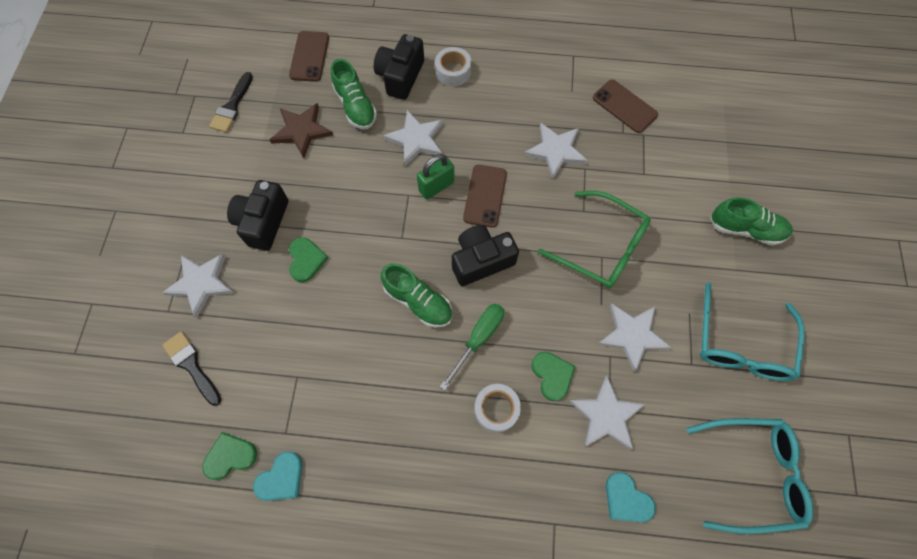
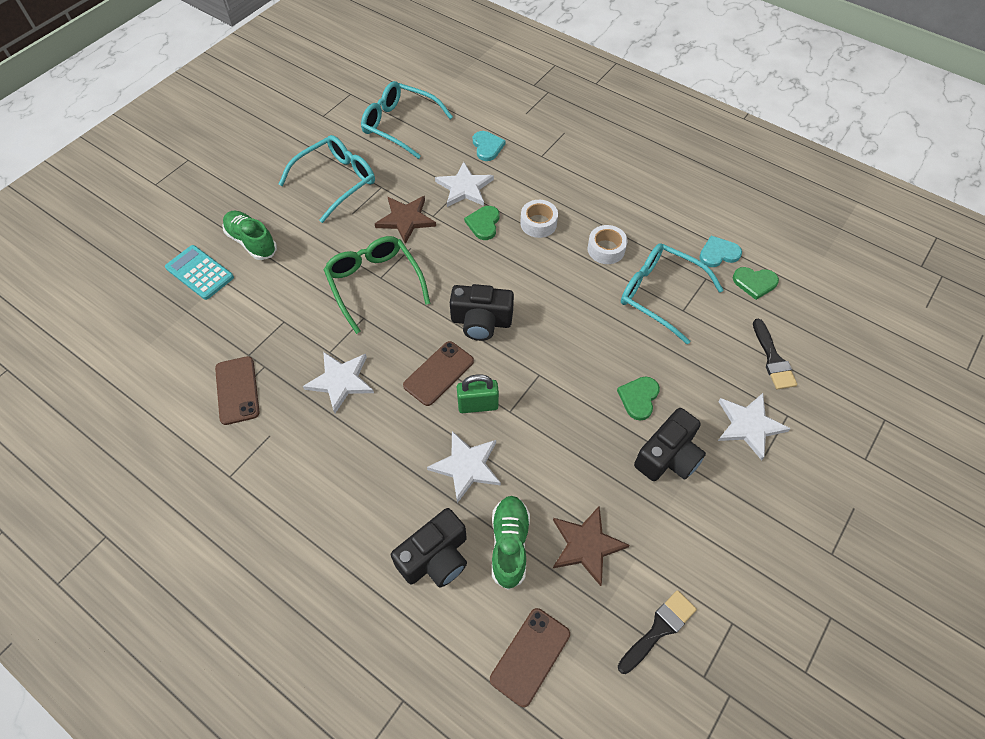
camera: 150 degrees left, 10 degrees down
(326, 383) = (660, 295): none -> turquoise glasses
(418, 301) = (554, 316): green shoe -> none
(453, 71) = (372, 530): white tape -> white tape (606, 249)
(478, 338) = (522, 269): green screwdriver -> none
(632, 335) = (406, 219): white star -> brown star
(755, 177) = (200, 272): none -> turquoise calculator

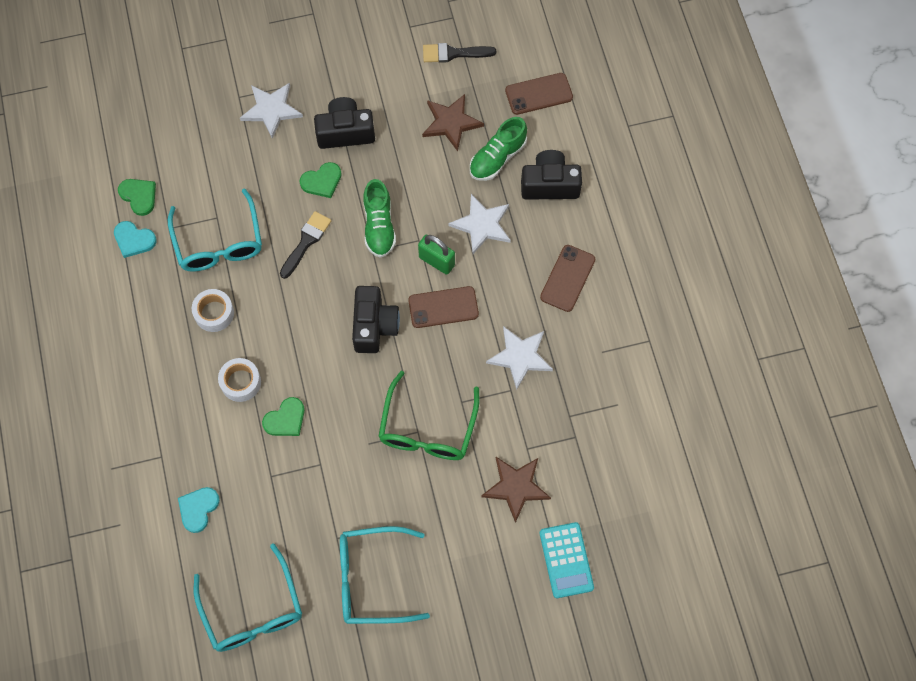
camera: 140 degrees left, 10 degrees up
(237, 390) = (603, 409): brown phone -> brown phone (567, 278)
(252, 242) = (499, 562): green shoe -> green shoe (379, 226)
(406, 219) = (347, 478): brown star -> brown star (516, 487)
(464, 188) = (265, 474): white star -> none
(481, 321) = (374, 326): black camera -> black camera turned 45 degrees clockwise
(773, 359) = (200, 136): black brush -> black brush (306, 242)

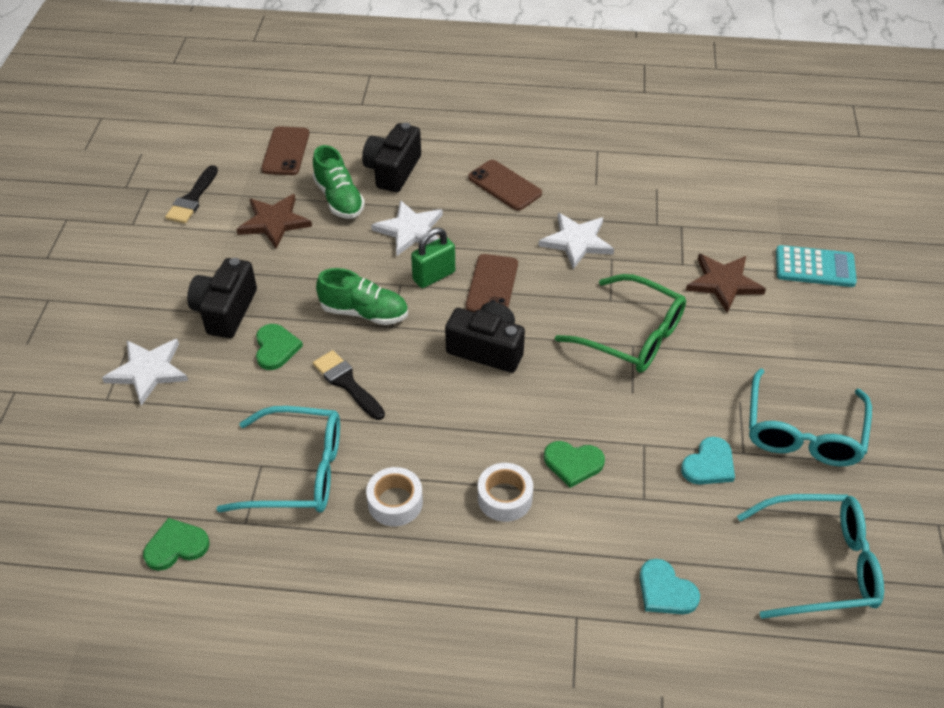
camera: 70 degrees left, 20 degrees down
(134, 240) = (238, 569): turquoise heart -> turquoise heart (709, 464)
(285, 419) = (573, 463): green heart -> green heart turned 120 degrees clockwise

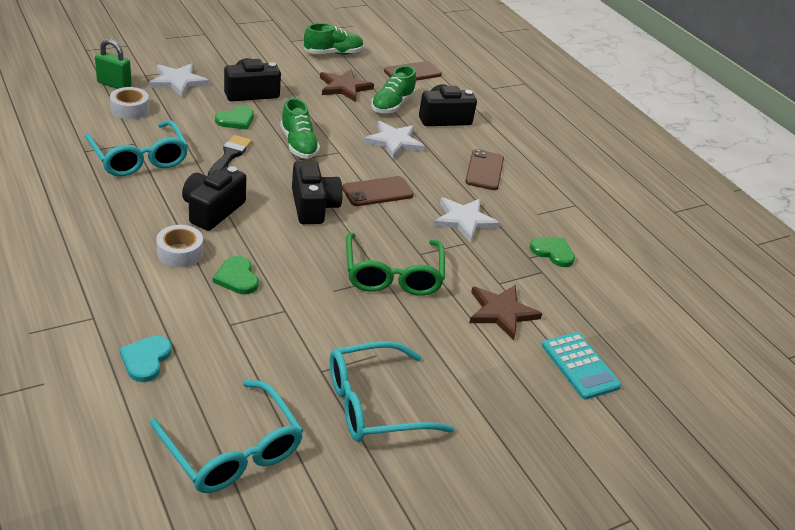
camera: 50 degrees right, 10 degrees down
(176, 546) = (50, 132): green heart -> green heart (553, 252)
(192, 199) = (333, 53): black brush -> green shoe
(395, 502) = (141, 205): white tape -> white tape (130, 109)
(434, 276) = (360, 164): green padlock -> green padlock (114, 84)
(444, 439) = (212, 210): none -> black camera
(709, 464) = (292, 353): turquoise heart -> none

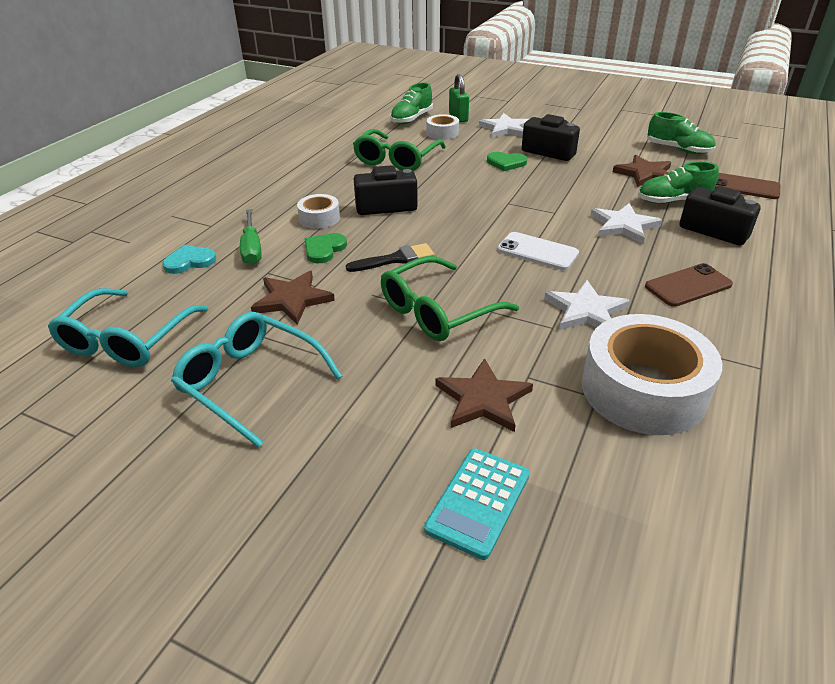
camera: 60 degrees right, 0 degrees up
(139, 158) = (397, 159): turquoise glasses -> green glasses
(177, 314) = (252, 248): none -> green screwdriver
(229, 156) = (459, 181): black brush -> black brush (395, 259)
(290, 331) = (292, 299): none -> brown star
(298, 145) = (527, 195): green shoe -> green shoe (411, 119)
(313, 206) = (462, 236): black camera -> none
(377, 192) = (537, 251): brown phone -> white phone
(553, 252) = (643, 390): green heart -> white tape

